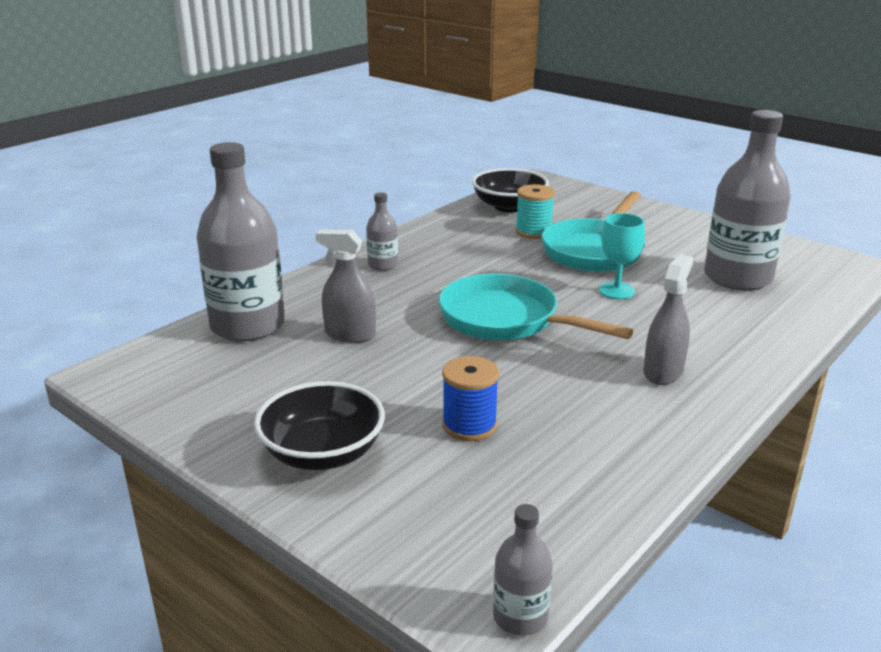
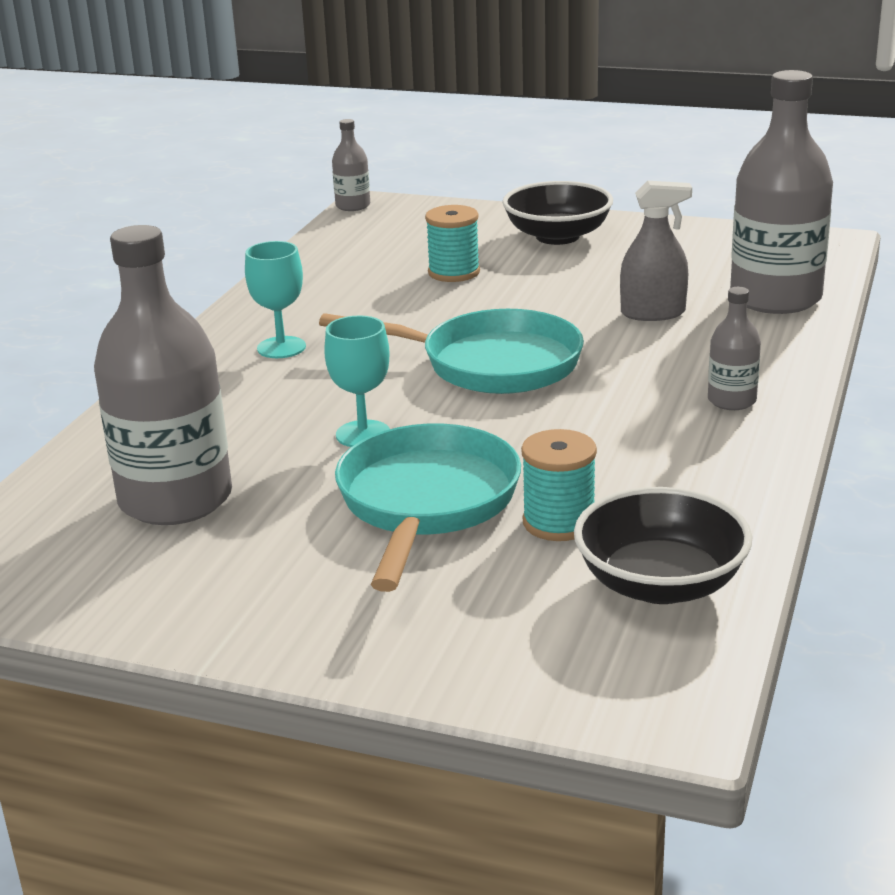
camera: 160 degrees right, 0 degrees up
(469, 425) = (454, 272): blue spool -> turquoise spool
(663, 372) = (281, 347): grey spray bottle -> turquoise goblet

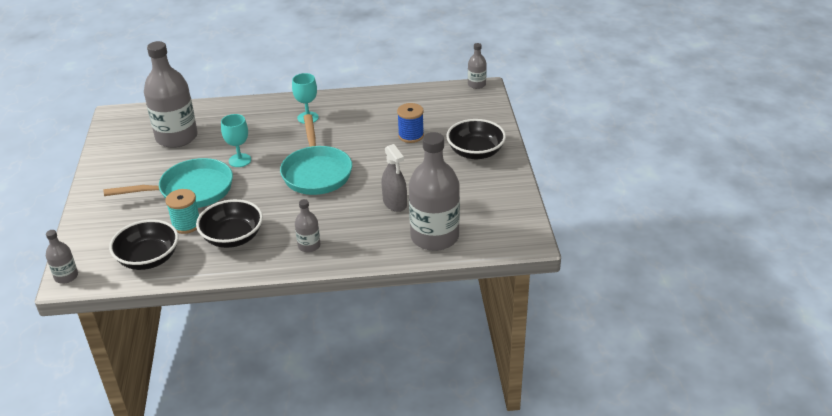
camera: 65 degrees right, 10 degrees up
(454, 272) = (411, 135): turquoise spool -> blue spool
(649, 473) = (233, 237): none -> black bowl
(659, 716) = (66, 276): none -> grey bottle

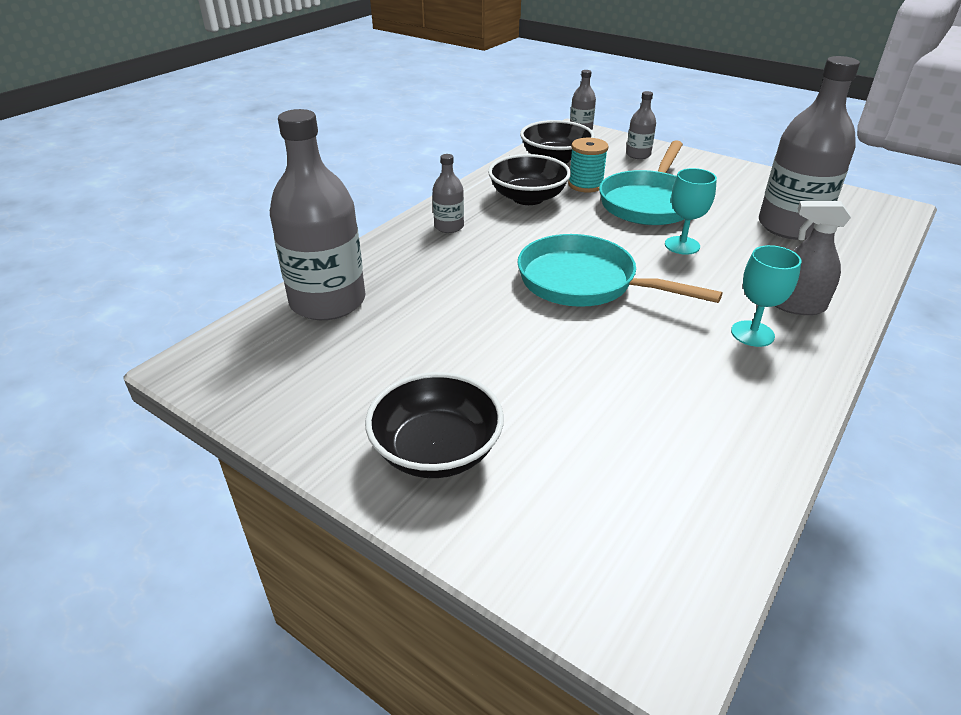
camera: 130 degrees right, 0 degrees up
(394, 203) = (433, 306): grey spray bottle -> grey spray bottle (797, 306)
(411, 135) = (579, 407): blue spool -> none
(476, 84) = (694, 646): grey bottle -> grey bottle (638, 155)

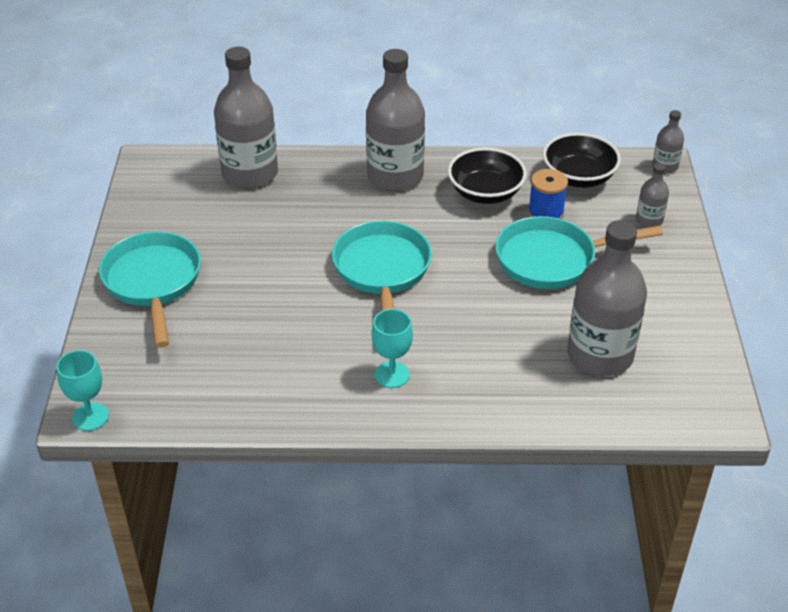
camera: 55 degrees right, 5 degrees up
(436, 450) = (153, 282): black bowl -> turquoise pan
(449, 227) = (395, 176): grey bottle -> grey bottle, size x2.15
(585, 185) = (545, 213): turquoise spool -> blue spool
(682, 245) = (493, 301): turquoise goblet -> turquoise goblet (90, 417)
(797, 306) = (456, 389): grey spray bottle -> none

